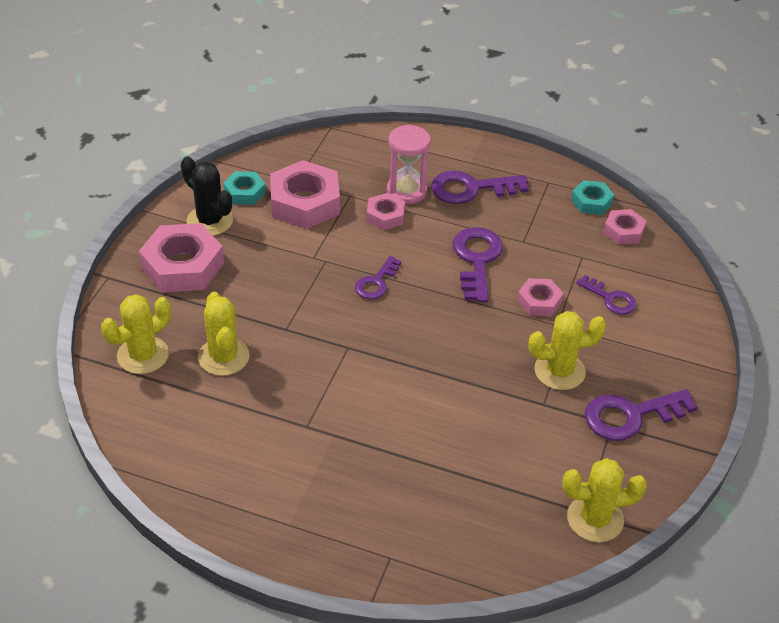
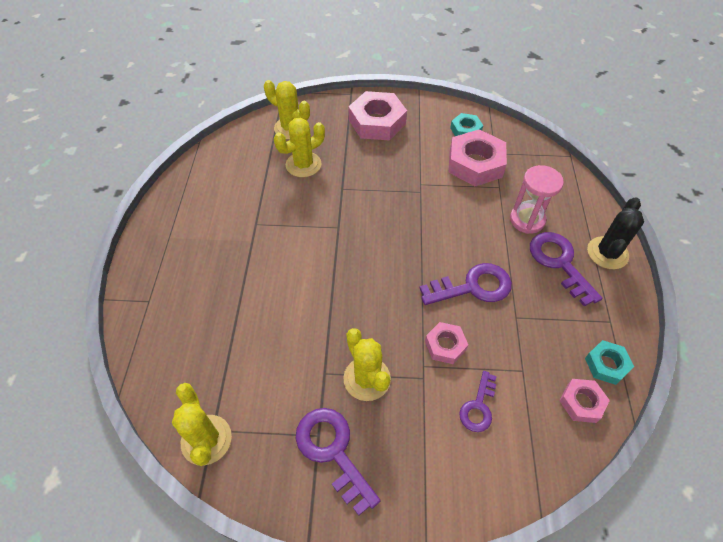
camera: 75 degrees right, 10 degrees up
(210, 221) = (426, 122): black cactus -> black cactus (607, 253)
(376, 282) = (412, 227): purple key -> none
(385, 216) = (489, 214): pink nut -> none

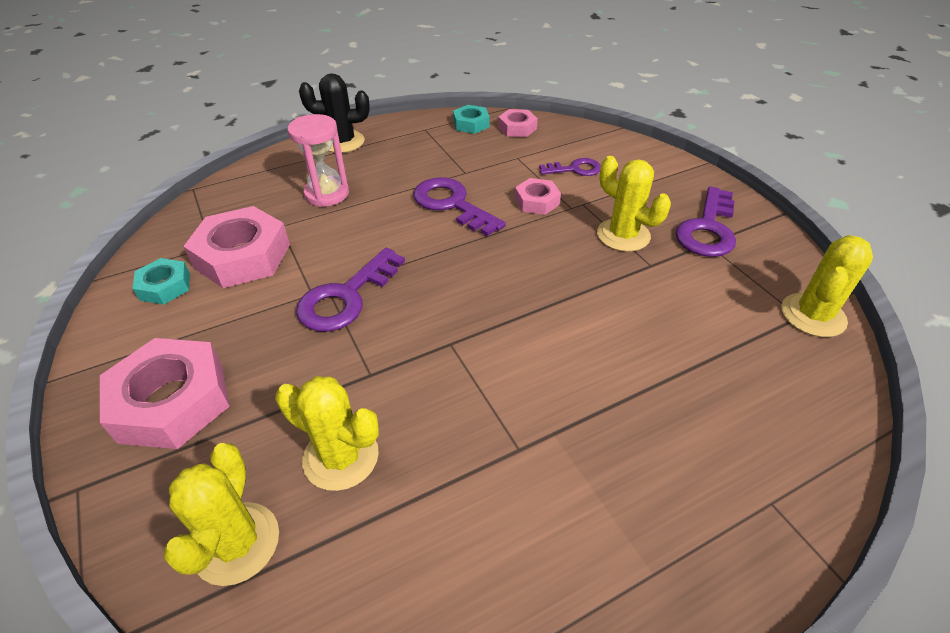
camera: 120 degrees left, 10 degrees down
(367, 379) = (623, 235): yellow cactus -> yellow cactus turned 75 degrees counterclockwise
(559, 263) = (376, 163): purple key -> purple key (346, 297)

